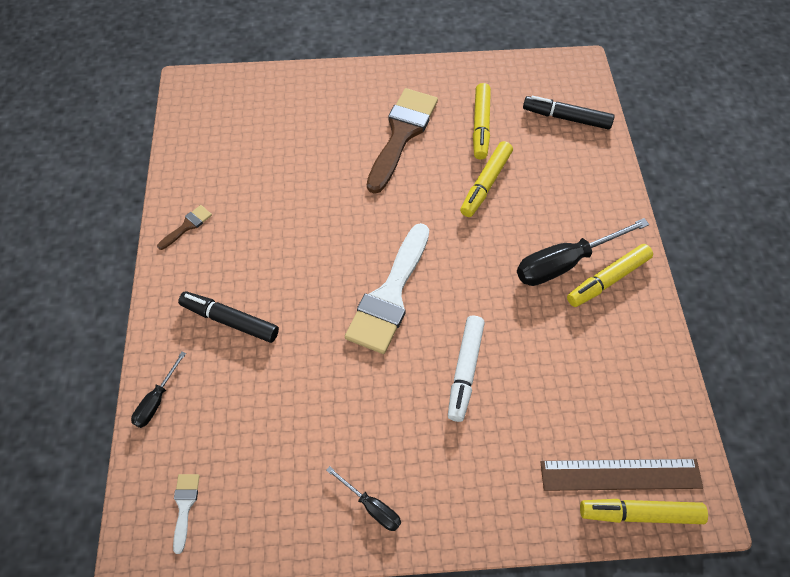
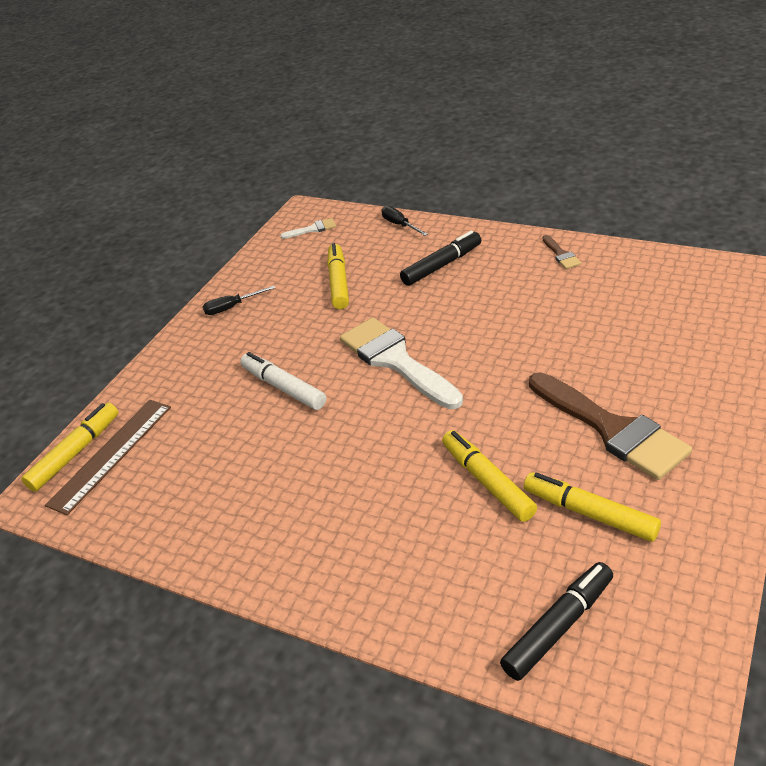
camera: 125 degrees right, 20 degrees down
(185, 506) = (312, 229): white brush -> white brush turned 45 degrees counterclockwise
(565, 263) = (331, 510): black screwdriver -> none
(607, 279) = (282, 541): yellow marker -> yellow marker (339, 282)

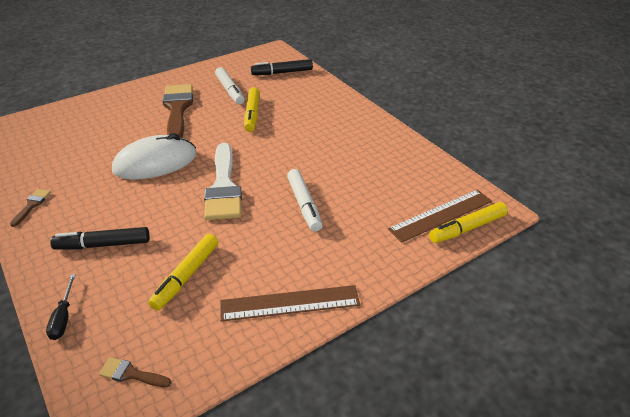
camera: 155 degrees left, 0 degrees up
(232, 307) = (290, 303): black screwdriver -> brown ruler
(312, 229) = (131, 374): white brush -> brown brush
(512, 345) = (155, 163): none -> white mouse
(589, 513) = (230, 90): yellow marker -> white marker

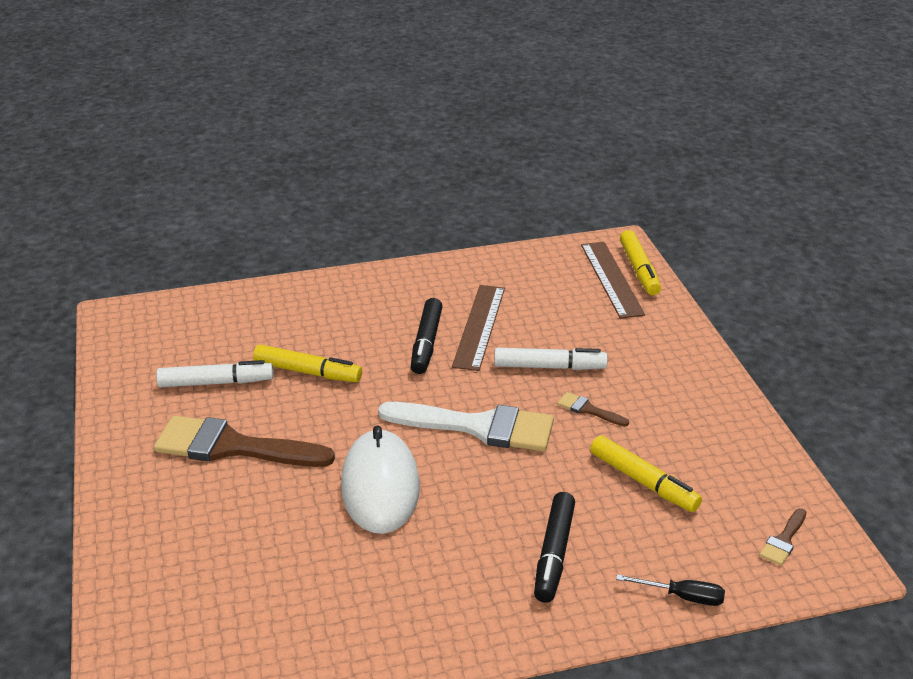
camera: 70 degrees left, 5 degrees down
(32, 205) = (421, 634): brown brush -> brown brush (588, 410)
(282, 72) = (201, 321): black marker -> black marker (426, 343)
(290, 303) = (711, 409): brown ruler -> brown ruler (479, 326)

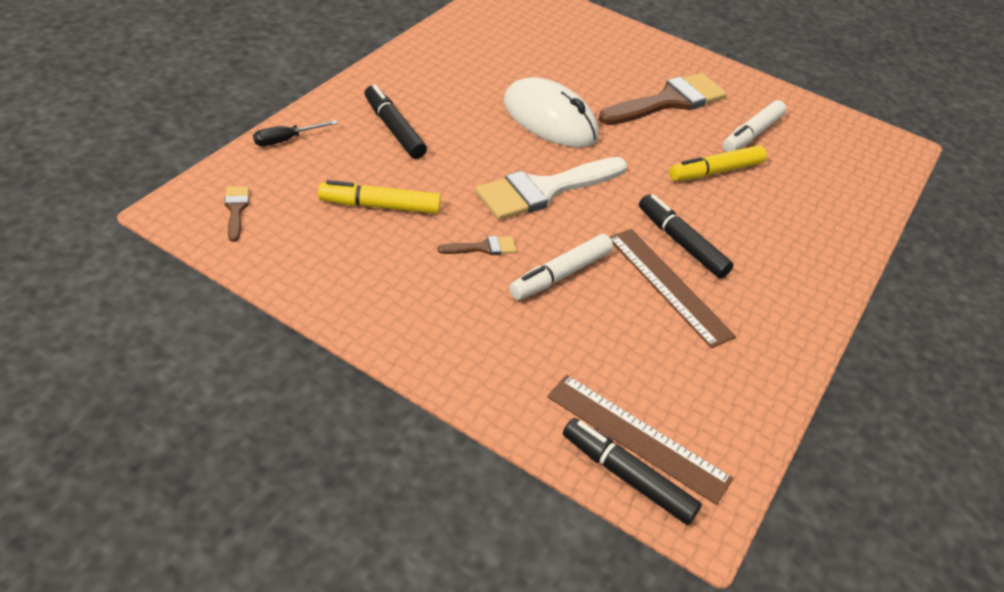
camera: 130 degrees right, 10 degrees up
(639, 270) = (627, 477): yellow marker -> black marker

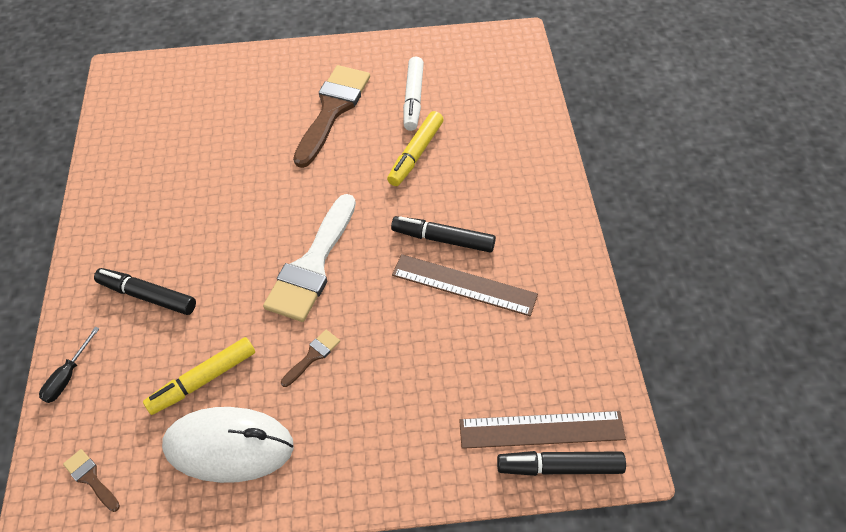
camera: 30 degrees left, 10 degrees up
(549, 119) = (260, 193): white mouse -> white mouse (229, 446)
(560, 274) = (386, 335): white marker -> none

